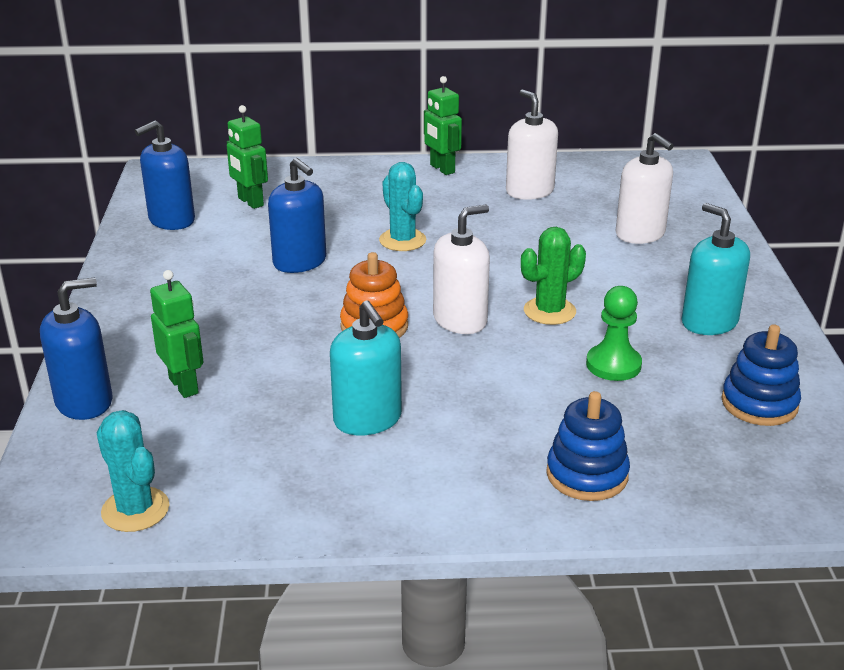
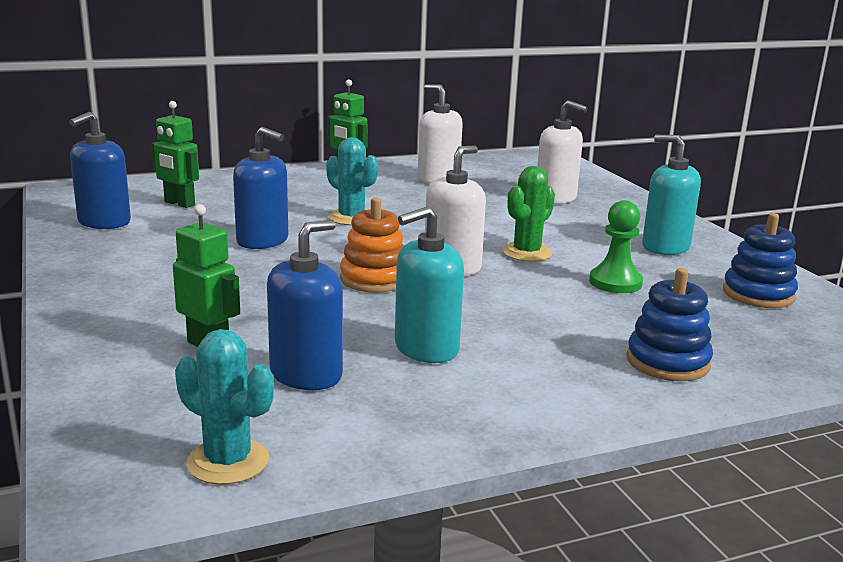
camera: 20 degrees left, 10 degrees down
(84, 402) = (99, 374): blue soap dispenser -> blue soap dispenser (306, 374)
(367, 419) = (426, 348): turquoise soap dispenser -> turquoise soap dispenser turned 105 degrees clockwise

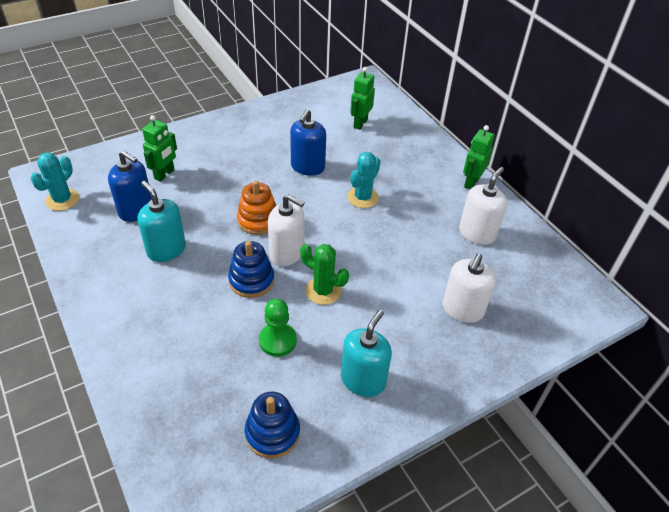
camera: 80 degrees right, 25 degrees up
(104, 222) = (318, 105): blue soap dispenser -> none
(667, 362) = (154, 359): blue stacking toy -> blue stacking toy (251, 280)

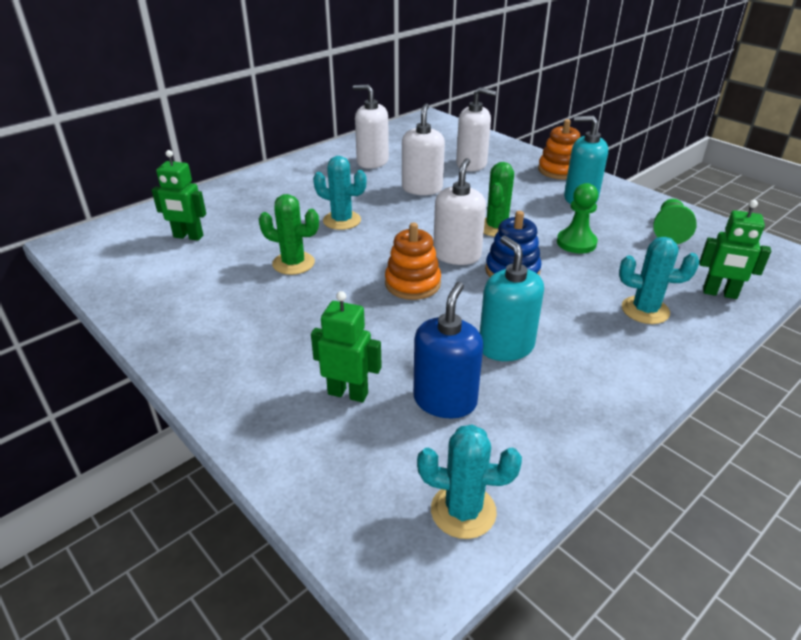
camera: 100 degrees left, 10 degrees down
(163, 346) = (645, 310): none -> turquoise cactus
(166, 250) = (506, 346): turquoise soap dispenser -> turquoise soap dispenser turned 120 degrees clockwise
(272, 433) = (669, 231): blue stacking toy -> green pawn
(307, 167) = (293, 263): blue soap dispenser -> green cactus
(411, 257) = (422, 188): none -> white soap dispenser
(436, 387) = (559, 170): none -> orange stacking toy
(471, 182) = (296, 166): green robot -> green robot (719, 293)

